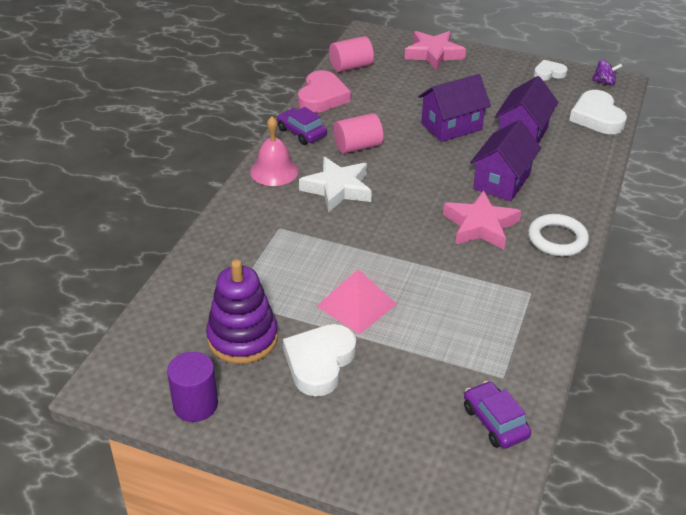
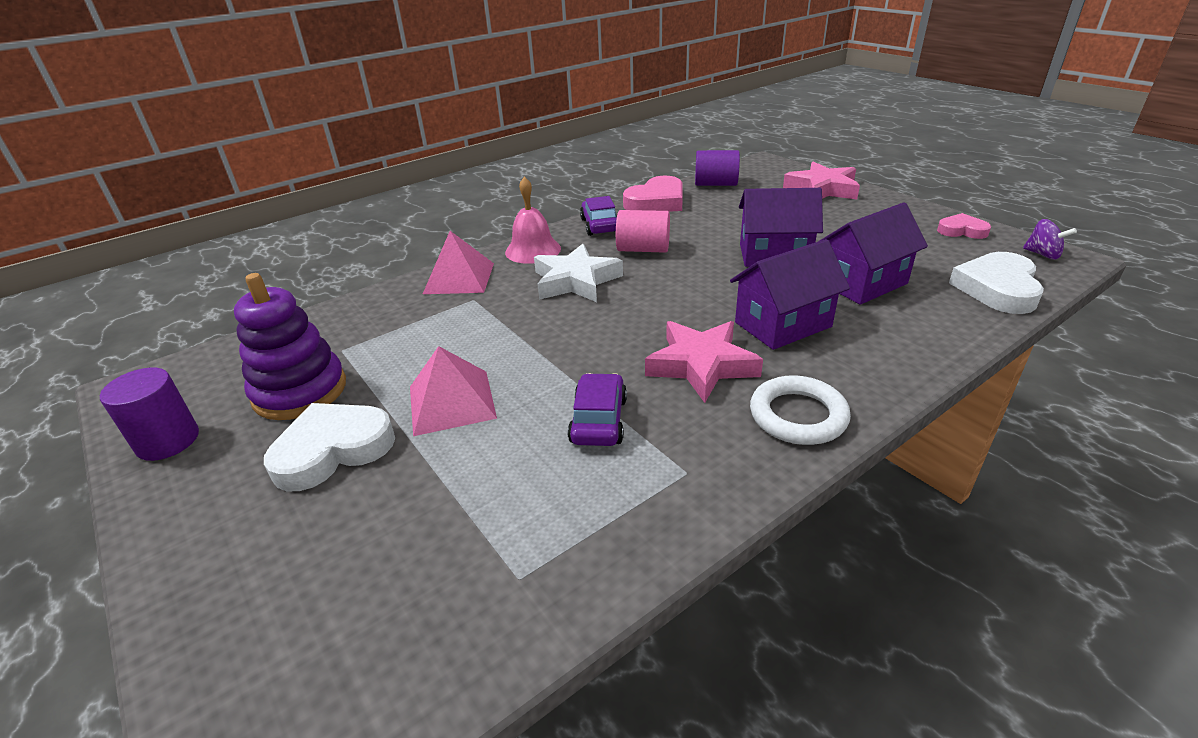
camera: 35 degrees right, 5 degrees down
(245, 213) = (459, 278): none -> pink pyramid
(351, 67) = (715, 184): pink cylinder -> purple cylinder
(495, 422) = (430, 645): purple car -> purple car (598, 420)
(549, 73) = (962, 230): white heart -> pink heart

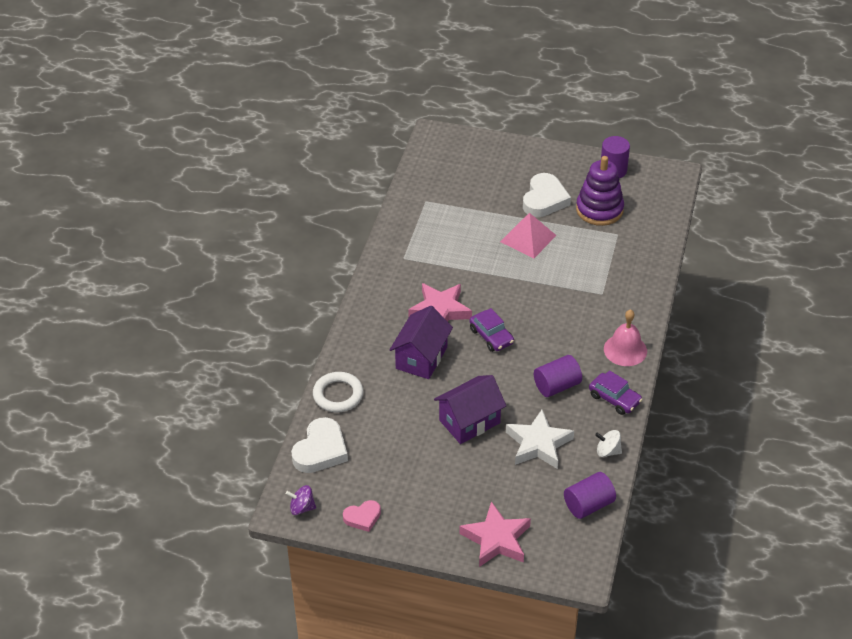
camera: 140 degrees right, 10 degrees up
(459, 278) = (634, 304): pink pyramid -> none
(576, 281) = (564, 336): white star -> white star (538, 444)
(598, 420) = (457, 261): purple car -> purple car (491, 336)
(643, 249) = (557, 386): pink cylinder -> purple cylinder
(656, 202) = (608, 451): pink heart -> white spinning top
(798, 416) = (378, 304): white ring -> white ring (338, 395)
(862, 283) = (399, 417): purple house -> none
(997, 288) = (320, 450): white heart -> white heart turned 45 degrees clockwise

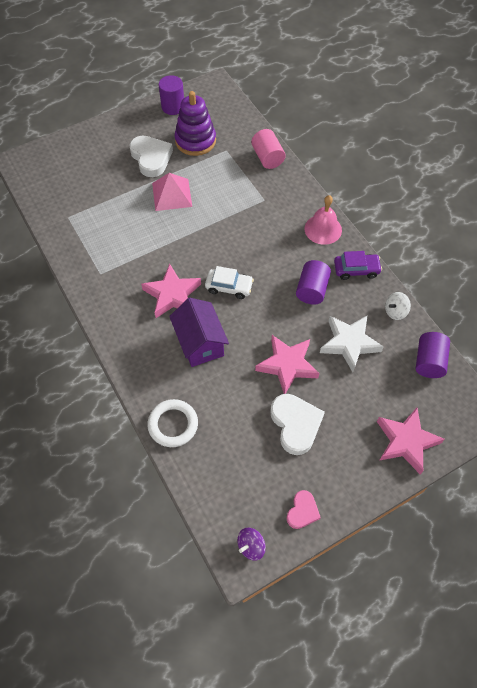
camera: 45 degrees left, 15 degrees up
(320, 450) = (211, 483): white heart -> white heart (295, 424)
(469, 421) = (287, 365): purple house -> pink star
(491, 336) = (229, 287): purple car -> white car
(647, 263) = (267, 158): none -> pink cylinder

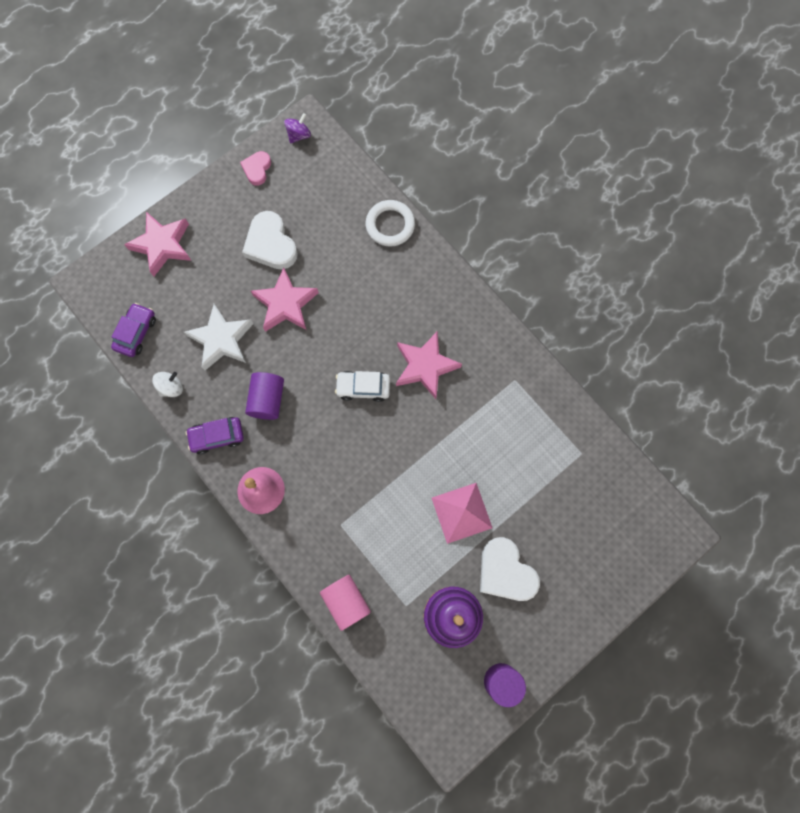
camera: 170 degrees right, 15 degrees up
(200, 343) = (382, 314): purple house -> none
(429, 361) = (136, 333): purple cylinder -> purple car

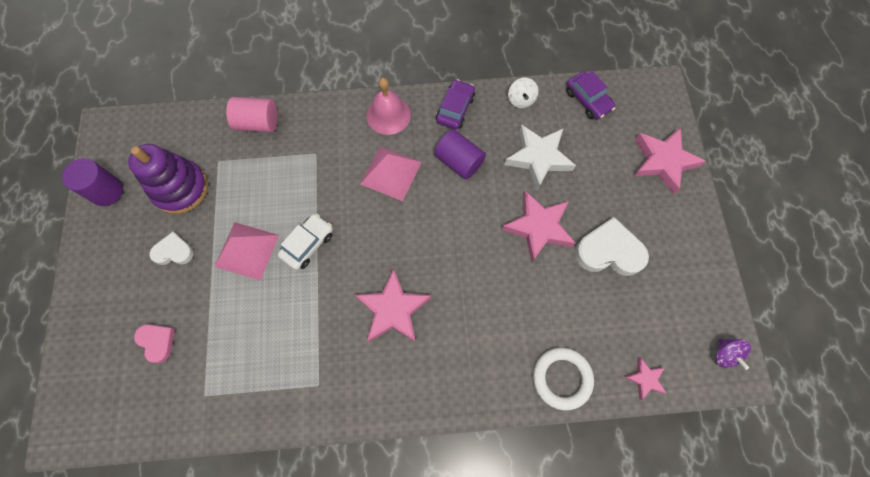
camera: 125 degrees right, 5 degrees down
(257, 169) = (703, 288): pink heart -> pink heart (157, 342)
(315, 448) = (391, 172): none -> pink pyramid
(352, 174) = (645, 379): none -> pink star
(363, 387) = (413, 243): white car -> white car (308, 244)
(505, 572) = (174, 251): white heart -> white heart, size x0.58

